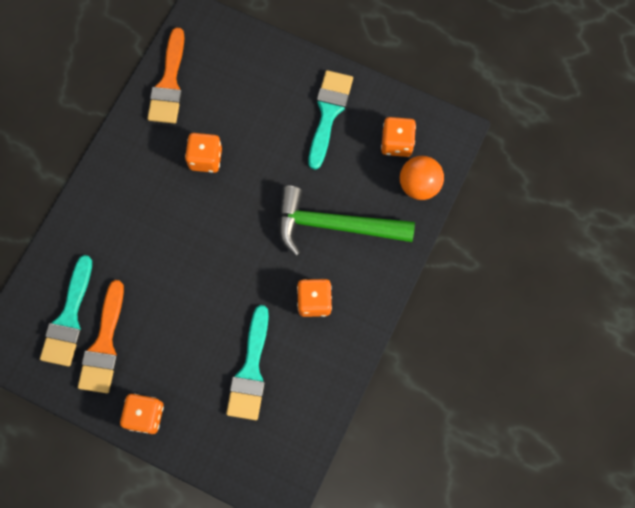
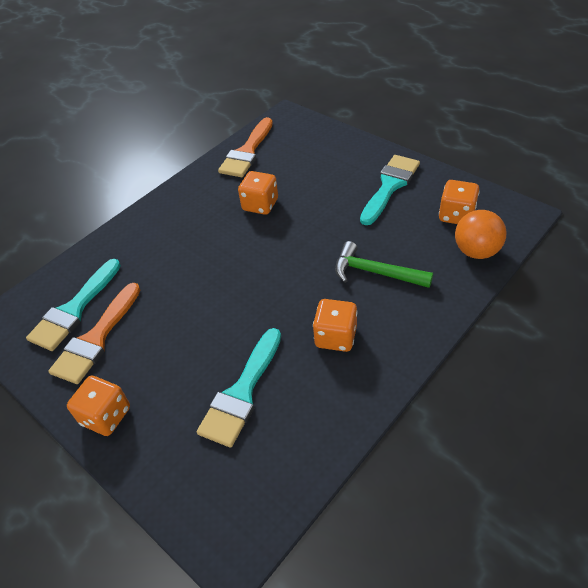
camera: 20 degrees right, 25 degrees down
(334, 225) = (375, 272): green hammer -> green hammer, size x0.64

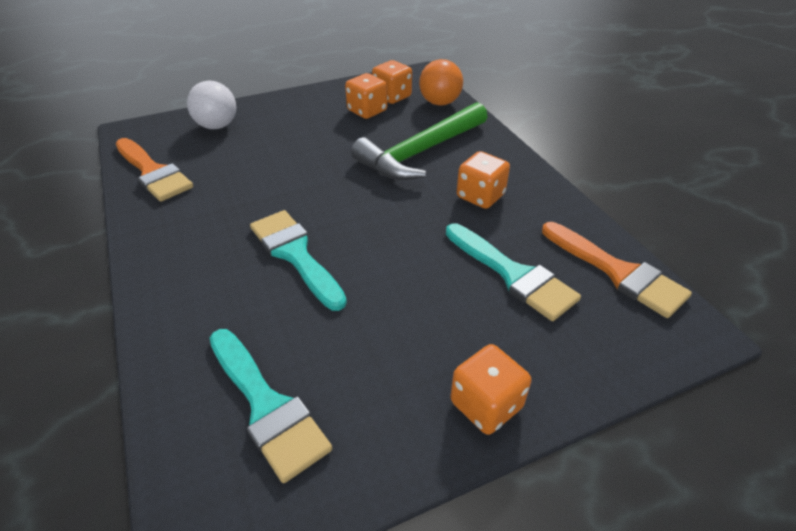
camera: 70 degrees left, 5 degrees down
(96, 338) = (345, 389): orange brush -> orange brush (617, 272)
(260, 205) = (254, 188): orange dice -> orange dice (367, 111)
(323, 146) = (217, 126): none -> white ball
(375, 272) = (420, 152): green hammer -> green hammer, size x1.55
(390, 186) = (321, 111): turquoise brush -> turquoise brush (295, 254)

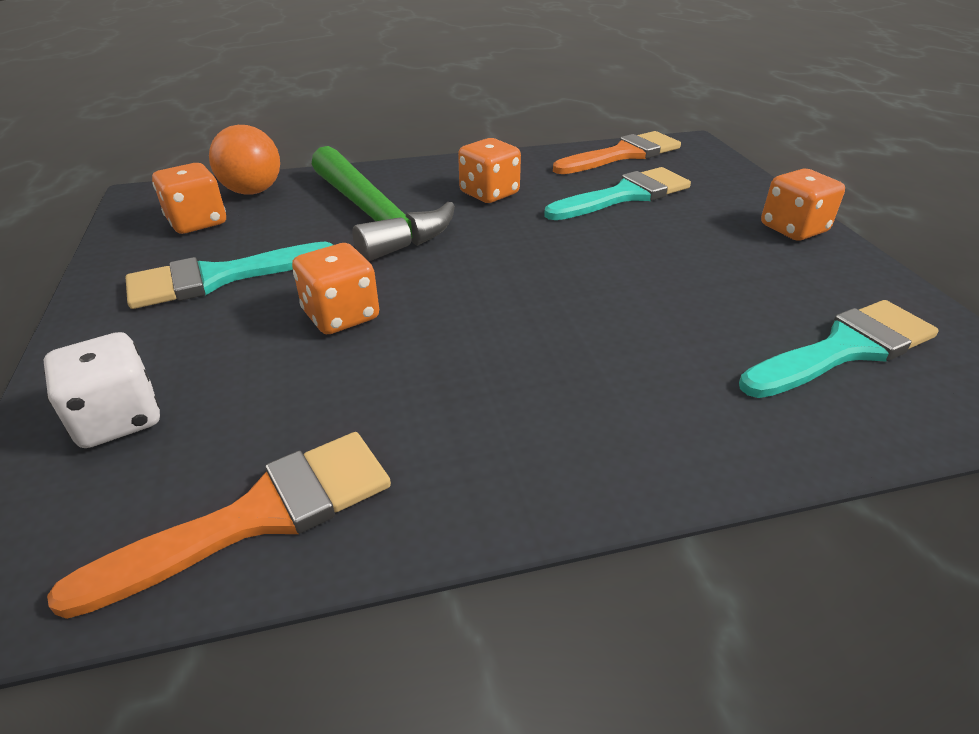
camera: 80 degrees left, 5 degrees down
(217, 126) = (118, 419): white ball -> white dice
(295, 254) = (578, 324): turquoise brush -> turquoise brush (219, 278)
(367, 111) = (223, 245): orange dice -> orange dice (341, 316)

